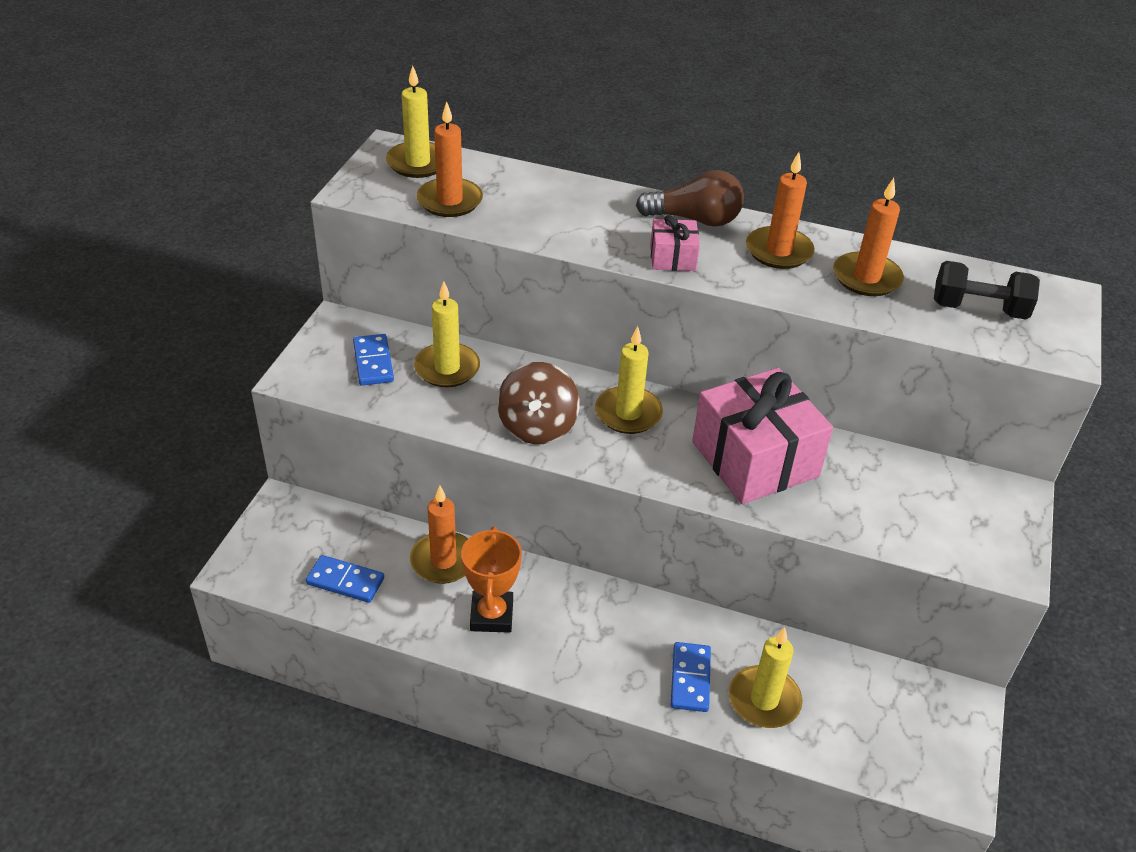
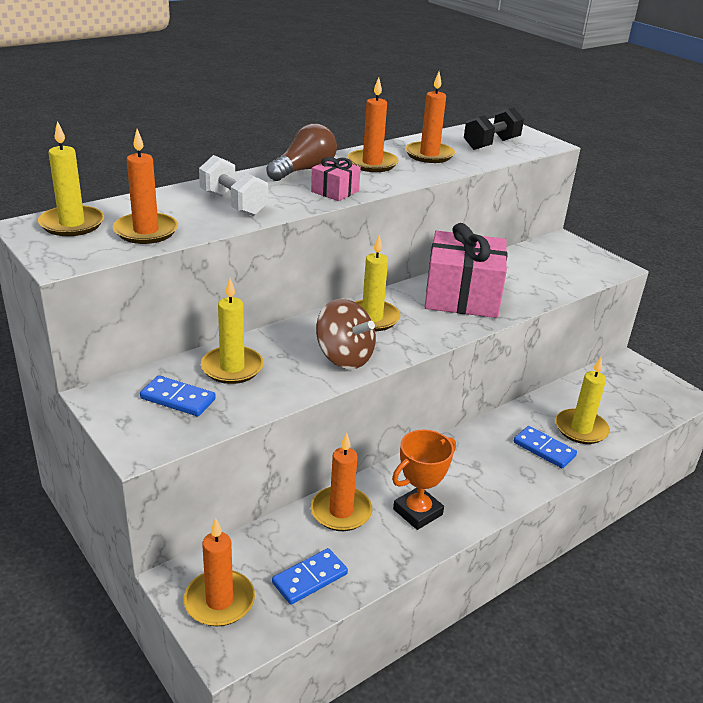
camera: 55 degrees left, 10 degrees down
(278, 539) = (219, 601): none -> orange candle
(492, 615) = (417, 512): orange trophy -> orange trophy turned 75 degrees counterclockwise
(561, 216) = (233, 204): none -> white dumbbell

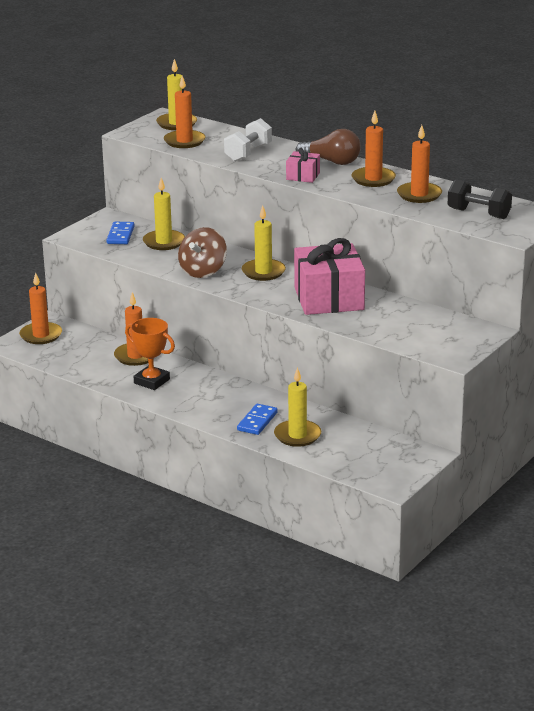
camera: 75 degrees right, 5 degrees down
(309, 578) = (72, 357): blue domino -> none

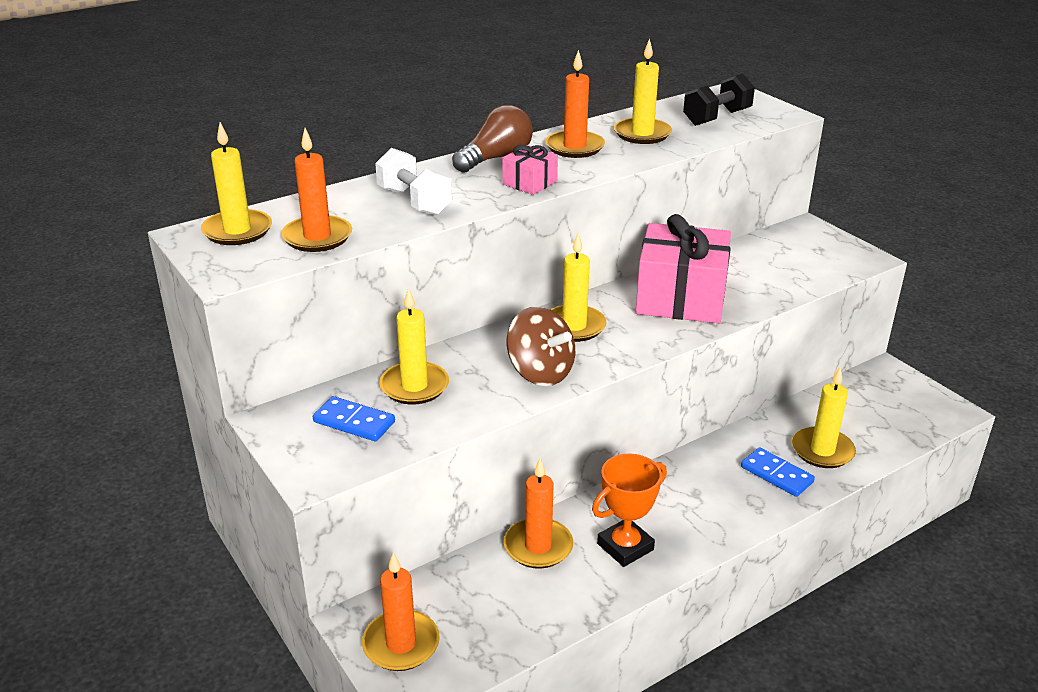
camera: 70 degrees left, 5 degrees up
(419, 195) = (642, 134): orange candle -> yellow candle

